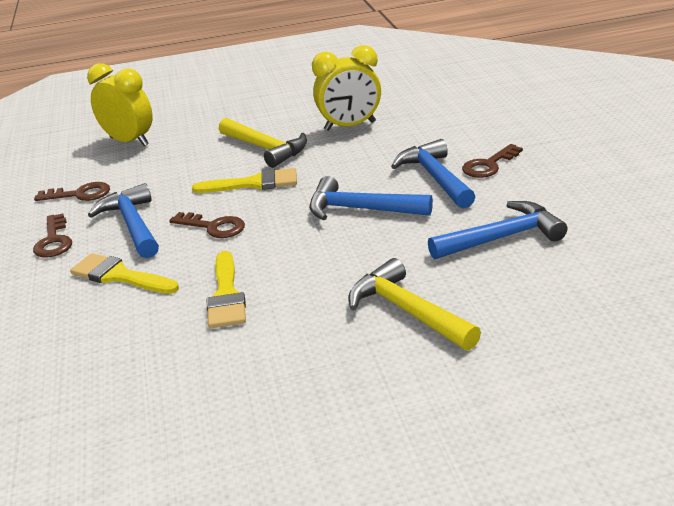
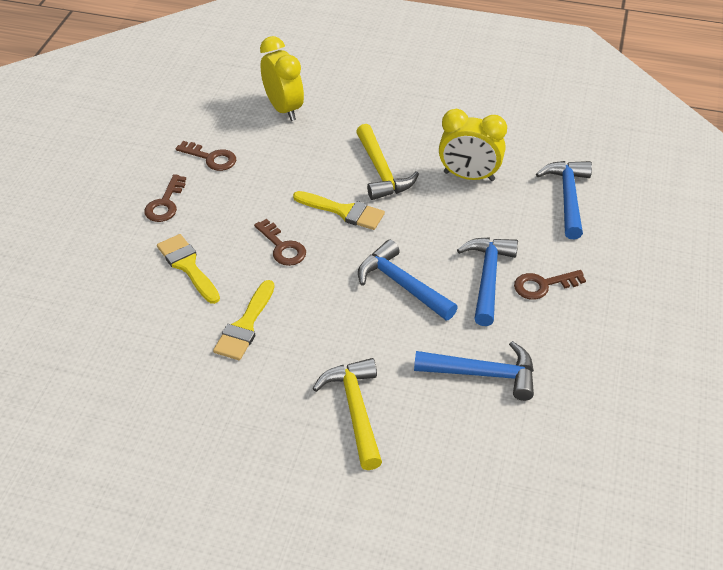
camera: 25 degrees right, 15 degrees up
(132, 224) = (228, 214): blue hammer -> blue hammer (567, 197)

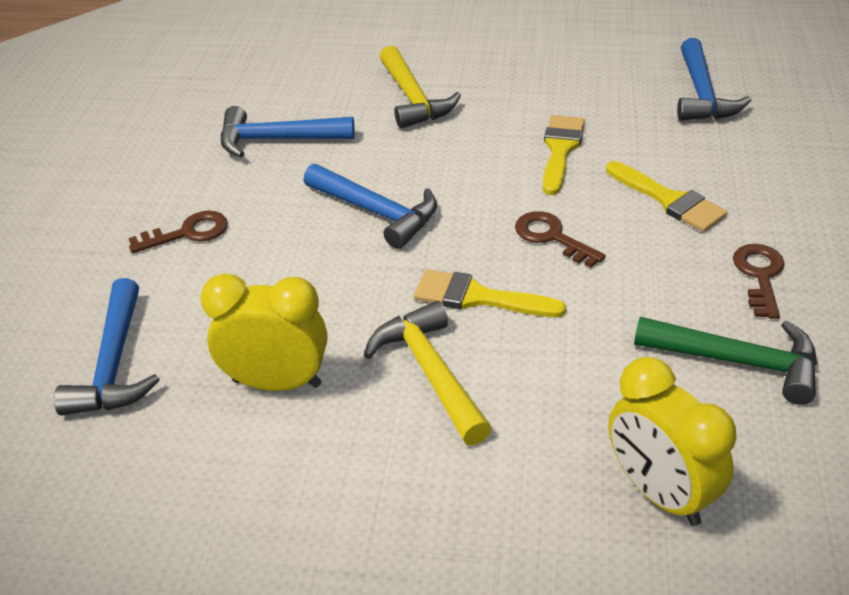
camera: 175 degrees right, 5 degrees down
(211, 158) = (738, 361): brown key -> green hammer
(488, 277) = (261, 233): blue hammer -> blue hammer (702, 94)

